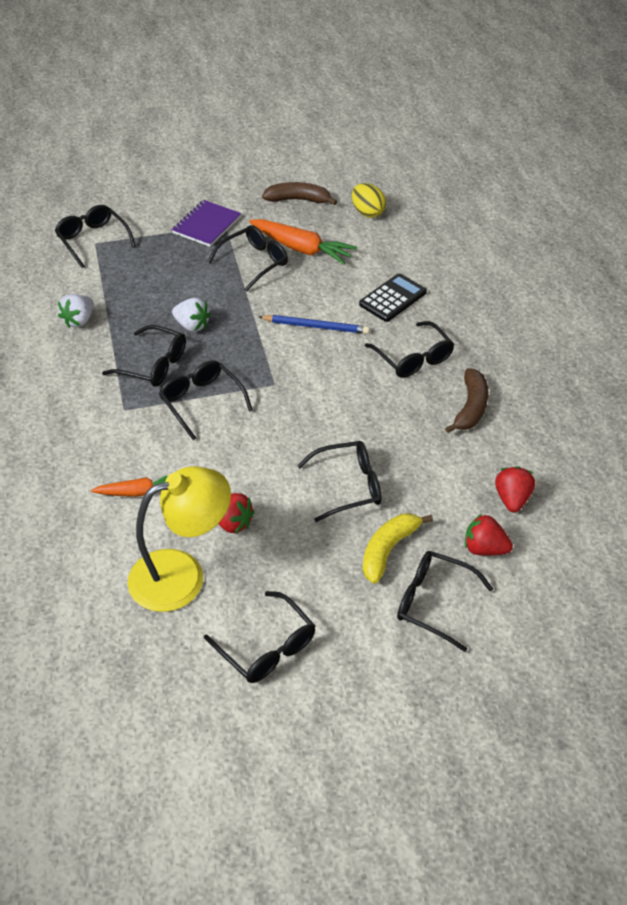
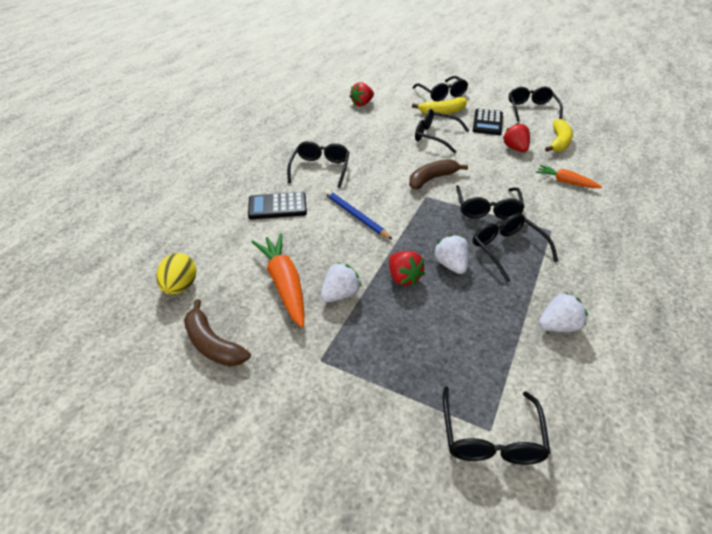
camera: 140 degrees left, 5 degrees down
(182, 575) = (558, 142): yellow lamp -> yellow banana
(207, 225) = (339, 371): purple notebook -> none
(254, 262) = (340, 294): black glasses -> white strawberry
(307, 563) = (487, 122): none -> black calculator
(470, 407) = (326, 136): brown banana -> brown banana (432, 179)
(484, 548) = (398, 97): red strawberry -> red strawberry (403, 278)

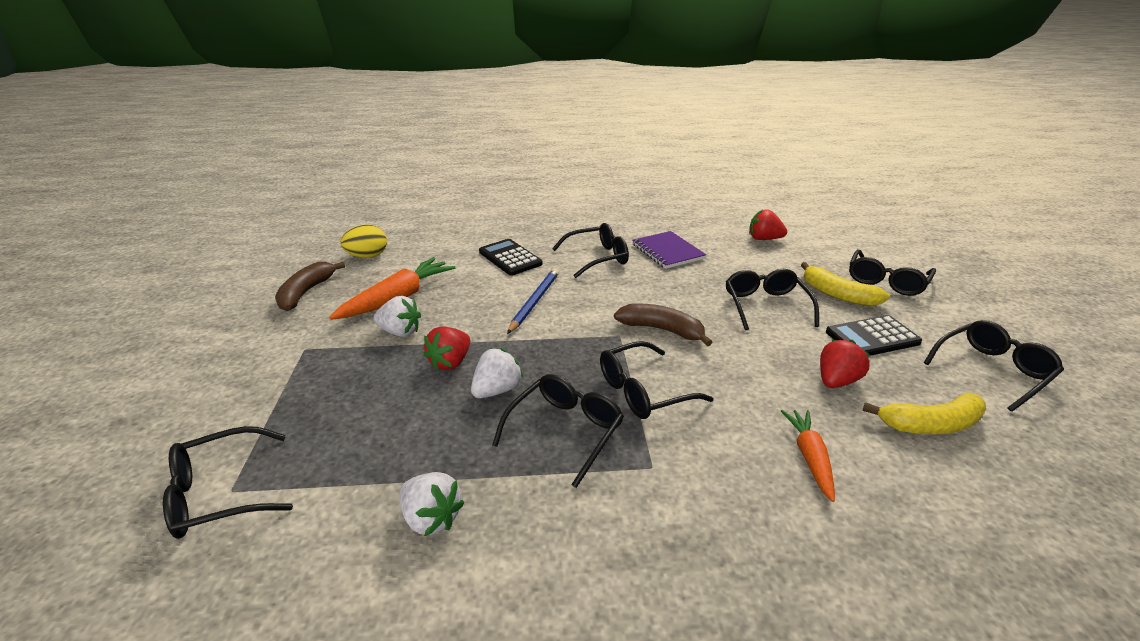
camera: 60 degrees right, 10 degrees down
(341, 140) = (667, 251): none -> purple notebook

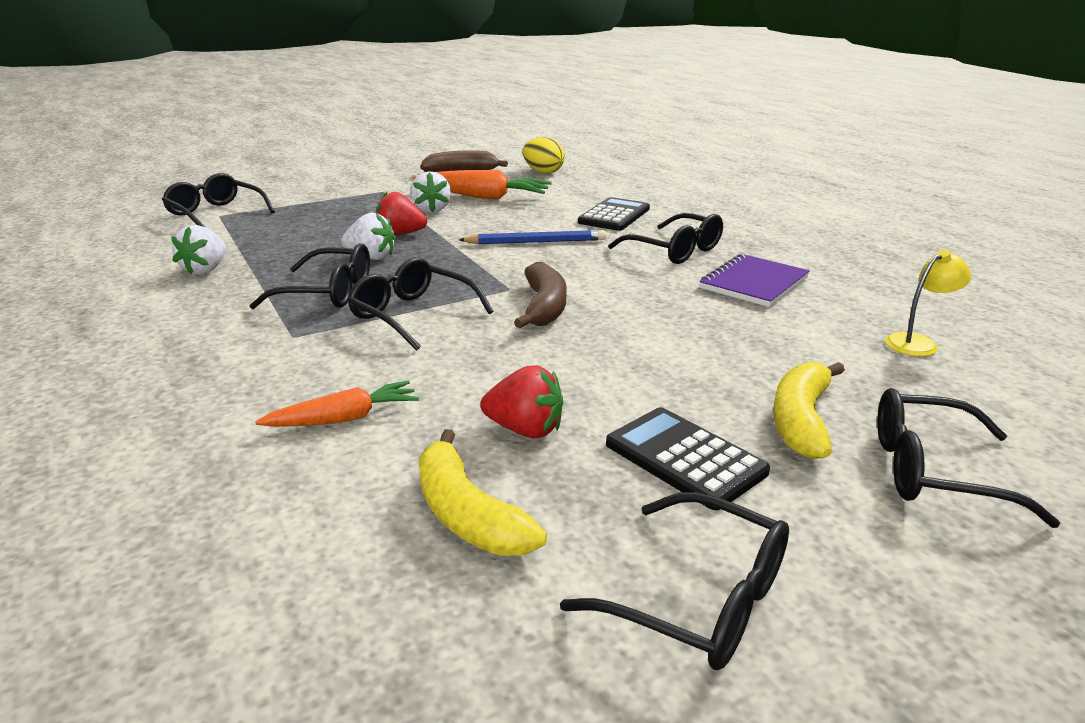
camera: 65 degrees right, 5 degrees down
(764, 239) = (918, 342): red strawberry -> yellow lamp
(765, 306) = (682, 363): black glasses -> none

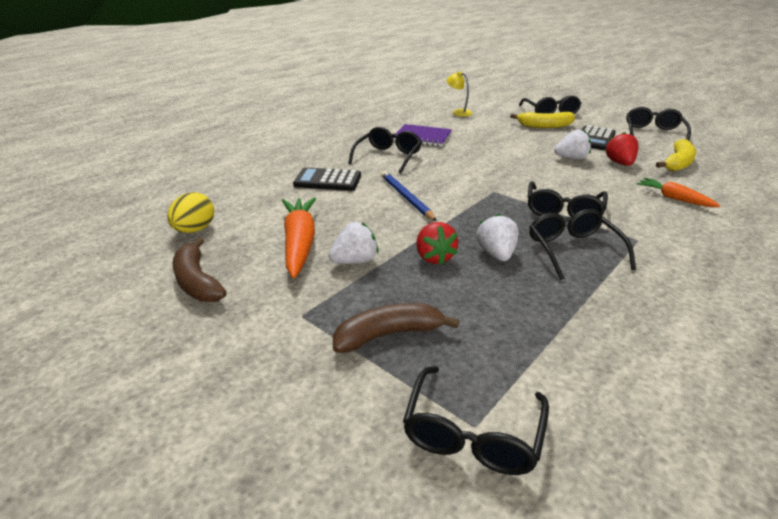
camera: 110 degrees left, 5 degrees up
(206, 270) = (612, 334): white strawberry -> white strawberry (571, 158)
(544, 307) = (508, 178): brown banana -> brown banana (388, 334)

